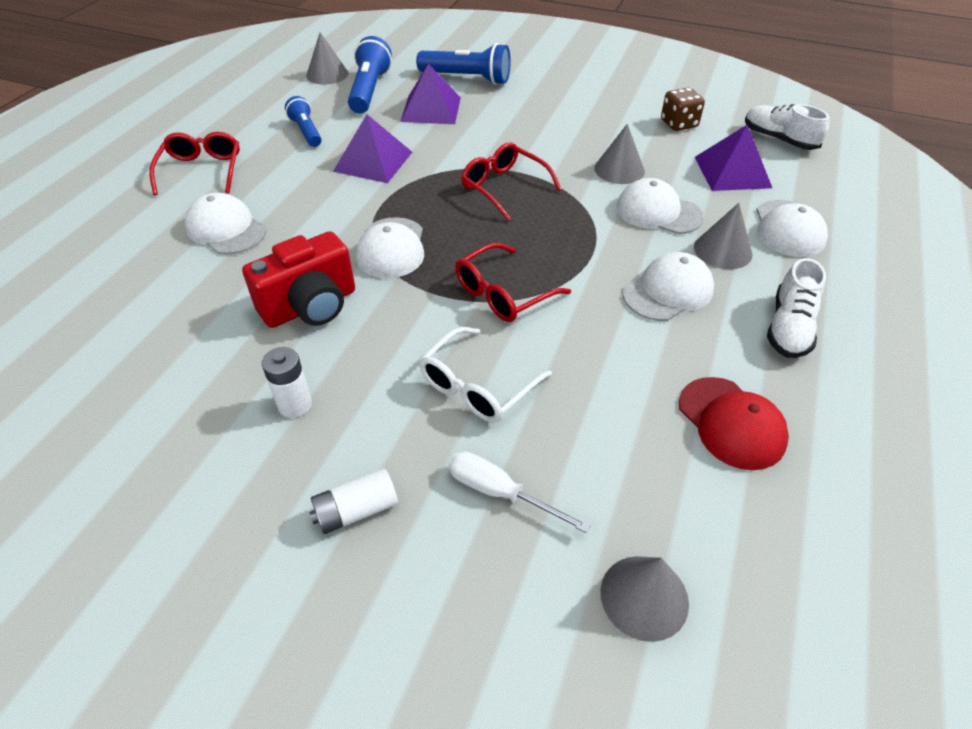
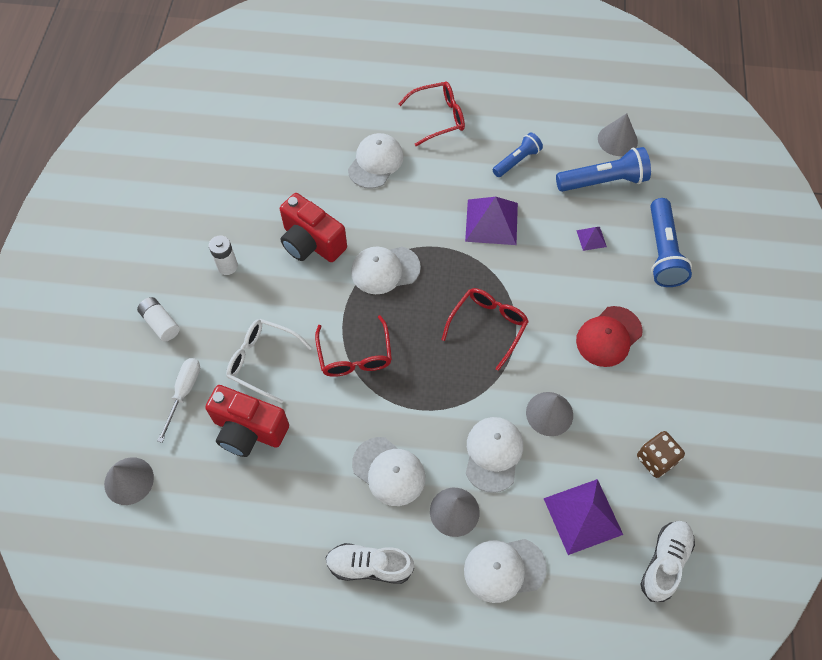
camera: 75 degrees right, 15 degrees up
(431, 109) = (591, 238): purple pyramid -> purple pyramid, size x0.48
(503, 294) = (355, 356): red glasses -> red glasses turned 135 degrees counterclockwise
(584, 418) = (249, 430): none -> red camera
(731, 423) = (262, 524): red cap -> red cap (608, 336)

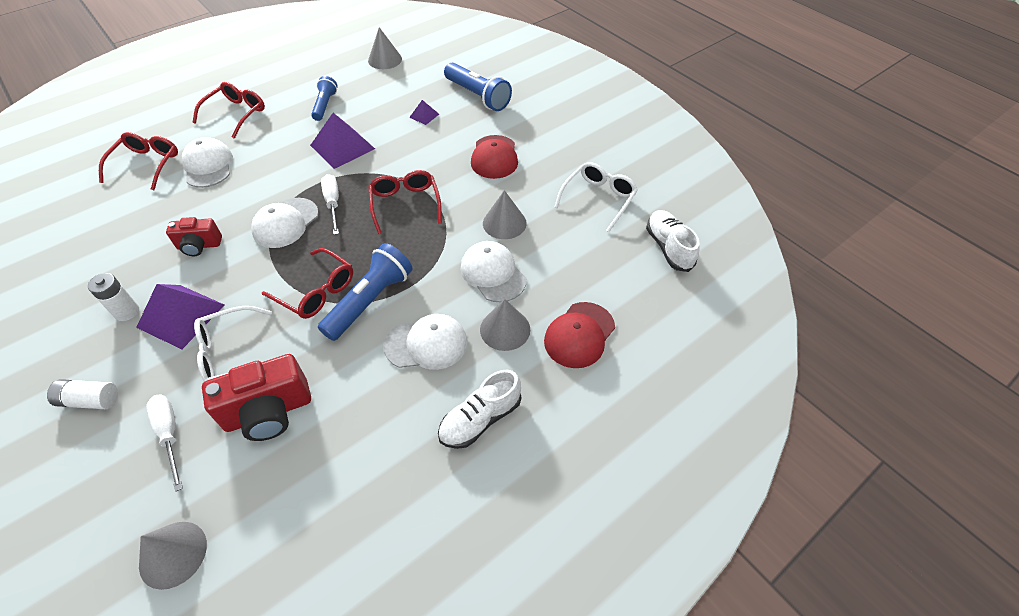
camera: 45 degrees left, 10 degrees down
(311, 243) = (199, 246): red camera -> red camera, size x0.60
(334, 127) = (146, 164): none -> red glasses
(434, 278) = (333, 203): none -> white screwdriver
(504, 569) = (579, 335): white cap -> red cap
(583, 516) = (592, 262): purple pyramid -> purple pyramid (181, 315)
(603, 181) = (399, 84): blue flashlight -> blue flashlight (370, 301)
(656, 459) = (598, 199): brown dice -> white glasses

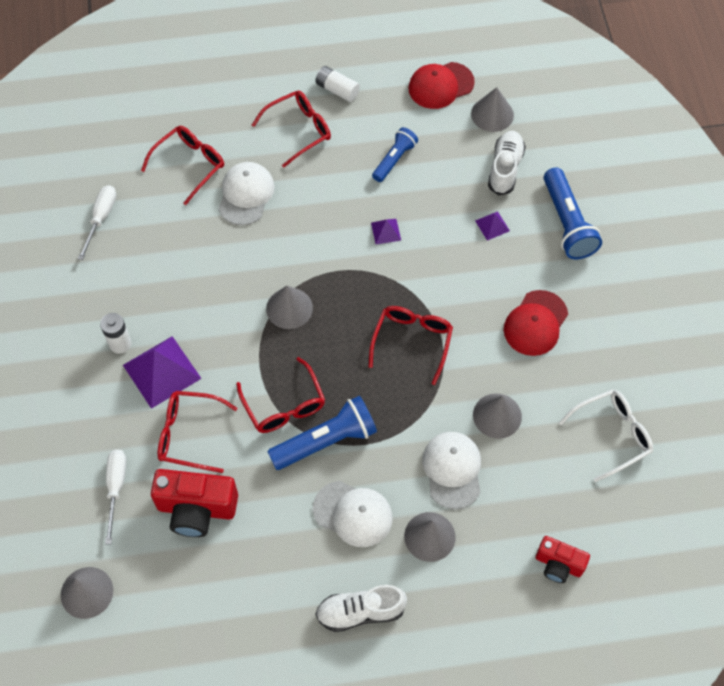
camera: 30 degrees right, 10 degrees up
(90, 400) = (67, 421): white battery -> white battery (337, 90)
(199, 246) = (203, 297): red camera -> red camera (558, 564)
(232, 353) = (189, 434): white glasses -> red glasses
(285, 223) = (289, 308): white cap -> grey cone
(333, 203) = (343, 305): white screwdriver -> white screwdriver (101, 218)
(342, 147) = (386, 231): purple pyramid -> purple pyramid, size x0.48
(579, 335) = (493, 579): red cap -> red cap (440, 85)
(668, 248) = (645, 532): white shoe -> white shoe (505, 168)

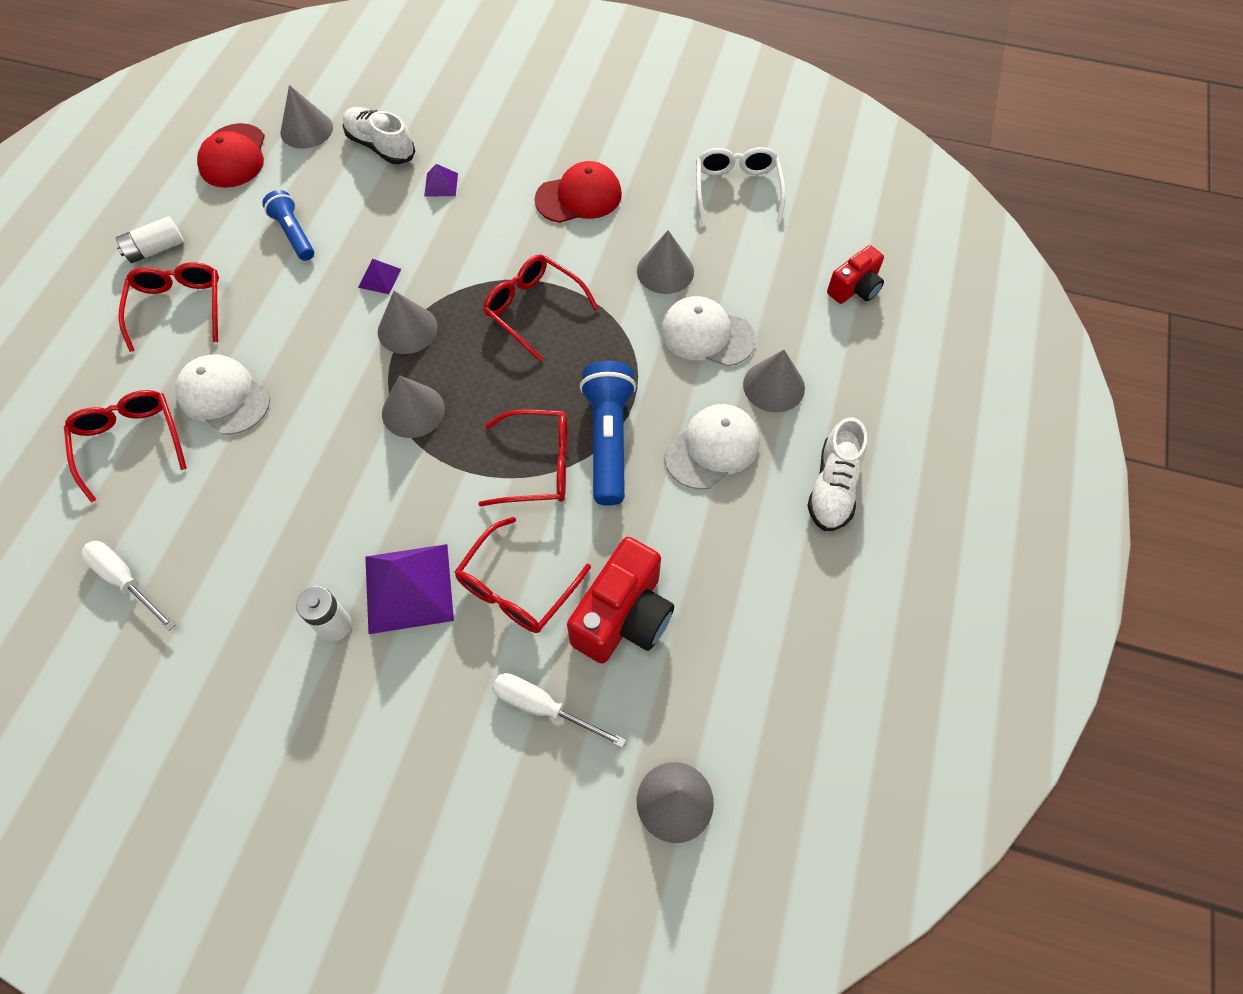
camera: 65 degrees left, 0 degrees up
(352, 271) = (407, 329): none -> grey cone
(535, 323) = (579, 197): red cap -> red cap turned 75 degrees counterclockwise
(567, 223) = (482, 126): blue flashlight -> none

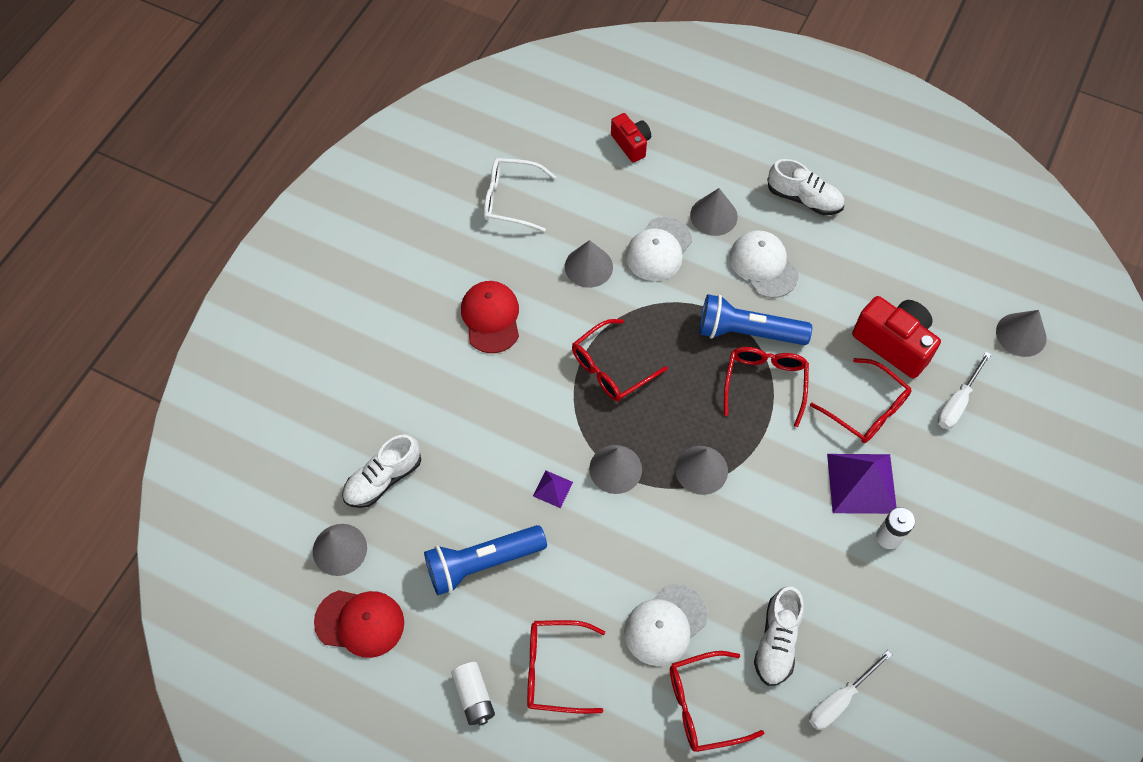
camera: 80 degrees left, 0 degrees up
(200, 508) = (777, 641): none -> white shoe
(294, 234) = (482, 563): blue flashlight -> blue flashlight, size x1.60
(441, 184) = (448, 429): purple pyramid -> none

